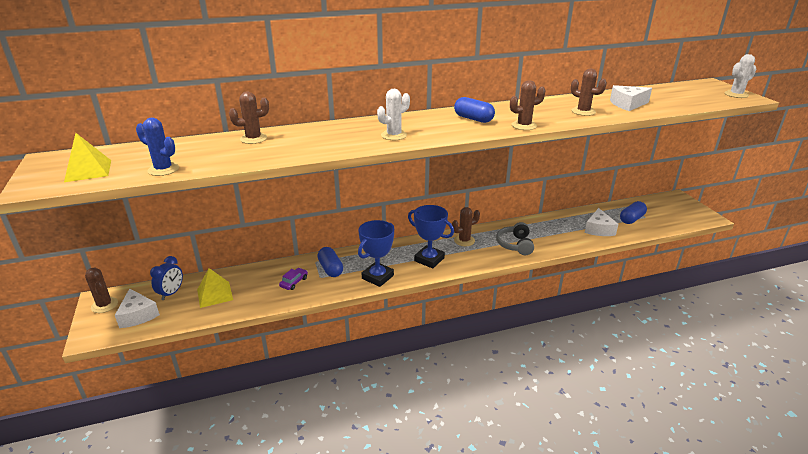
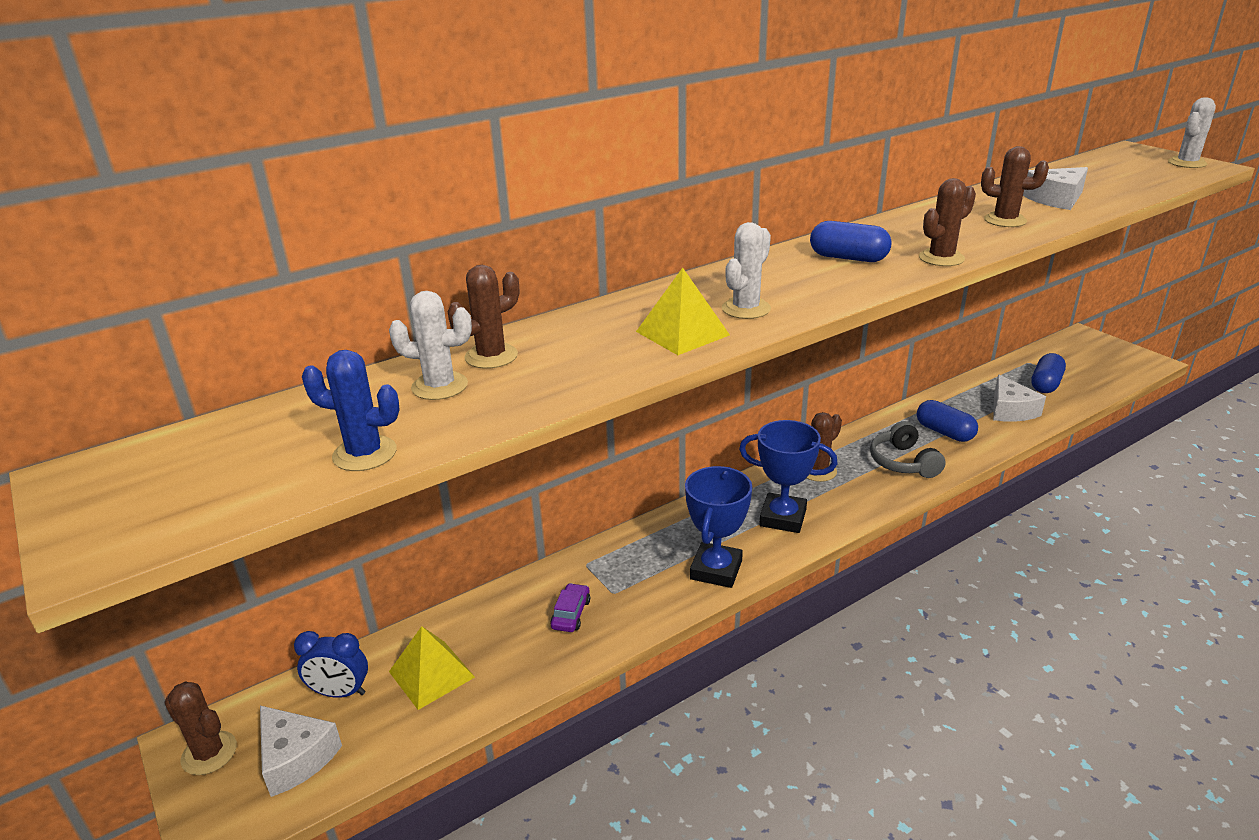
camera: 15 degrees left, 0 degrees up
(88, 170) = (196, 486): yellow pyramid -> yellow pyramid (682, 333)
(171, 293) = (340, 692): blue clock -> blue clock turned 90 degrees clockwise
(219, 148) = (439, 386): none -> white cactus
(330, 269) = (622, 572): blue capsule -> blue capsule (944, 432)

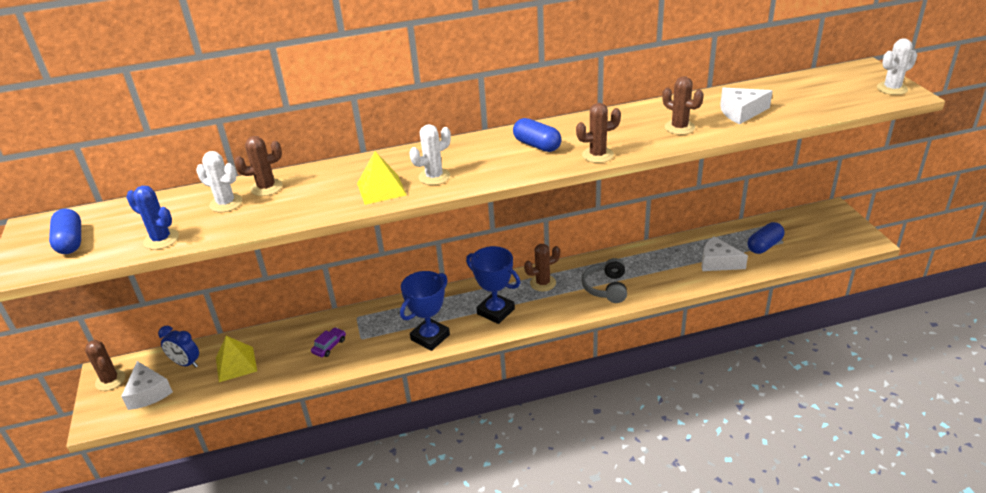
camera: 20 degrees right, 5 degrees up
(944, 432) = (654, 271): blue capsule -> blue capsule (70, 242)
(1010, 410) = (718, 262): white cheese -> white cheese turned 105 degrees clockwise

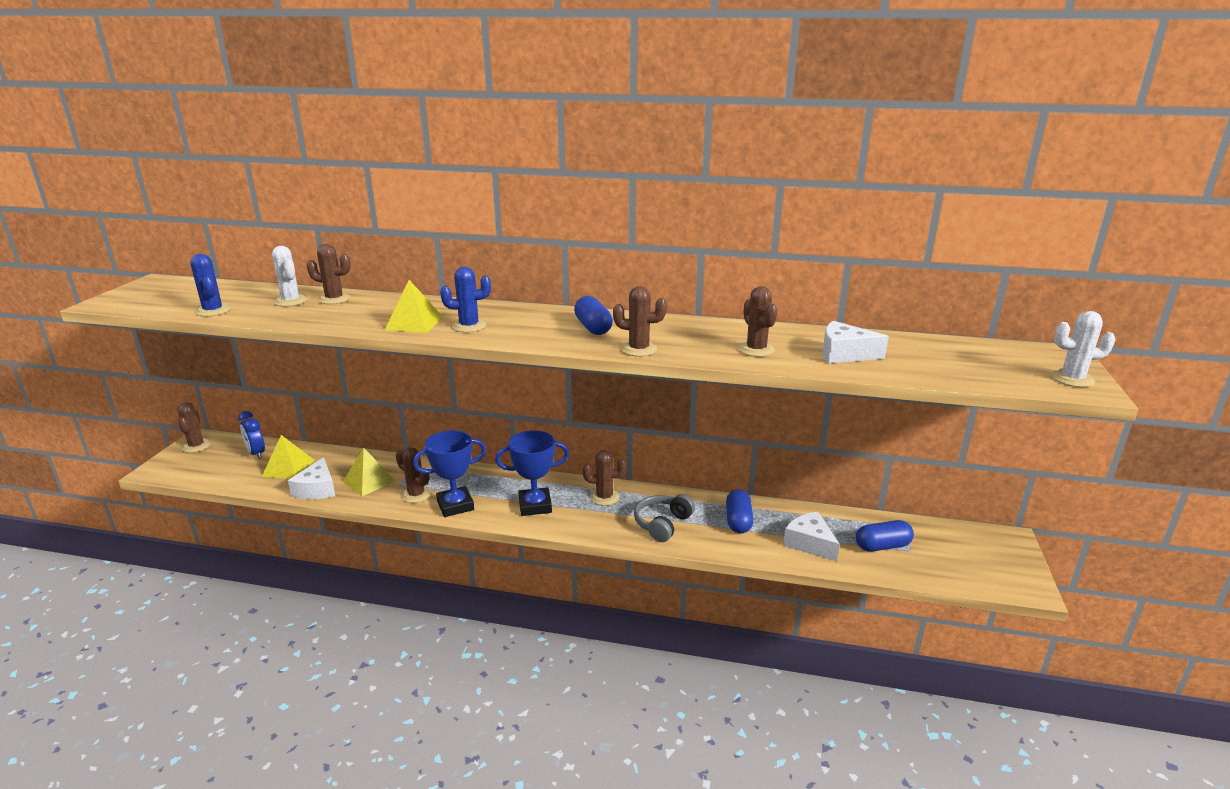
camera: 25 degrees right, 10 degrees down
(70, 242) = (160, 296): blue capsule -> blue capsule (738, 521)
(148, 393) = (208, 465): white cheese -> white cheese (317, 489)
(329, 346) = (369, 481): purple car -> yellow pyramid
(386, 341) = (416, 495): none -> brown cactus
(434, 177) = (469, 326): white cactus -> blue cactus
(495, 311) = (535, 506): blue trophy -> blue trophy turned 75 degrees counterclockwise

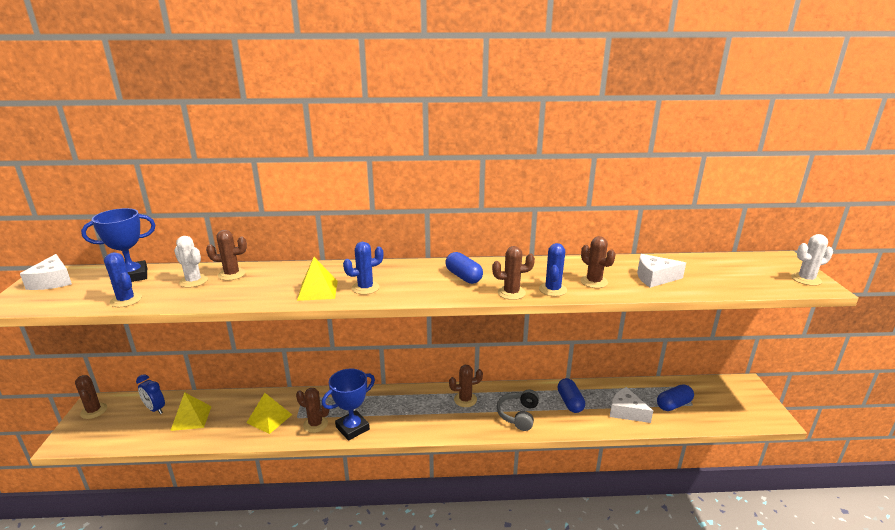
camera: 15 degrees left, 0 degrees up
(317, 489) = (227, 434): white cheese -> white cheese (52, 281)
(535, 506) = (416, 416): blue trophy -> blue trophy (132, 276)
(694, 352) = (552, 289): none -> blue cactus

